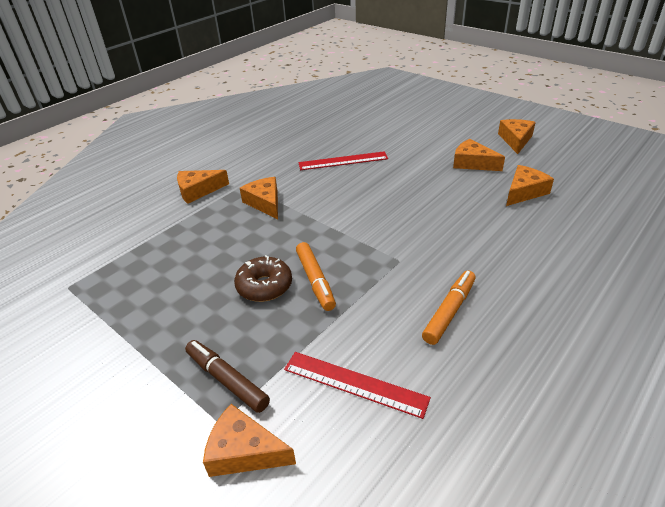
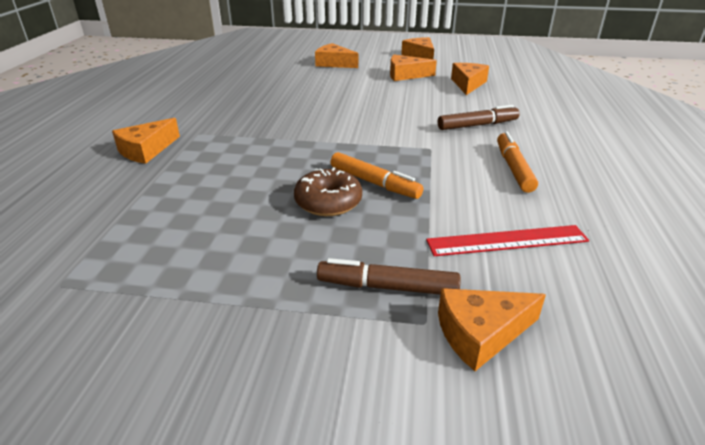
camera: 35 degrees left, 5 degrees down
(265, 203) = (243, 141): orange cheese -> orange cheese (334, 63)
(343, 161) = (287, 95): red ruler -> none
(473, 248) = (477, 125): none -> brown marker

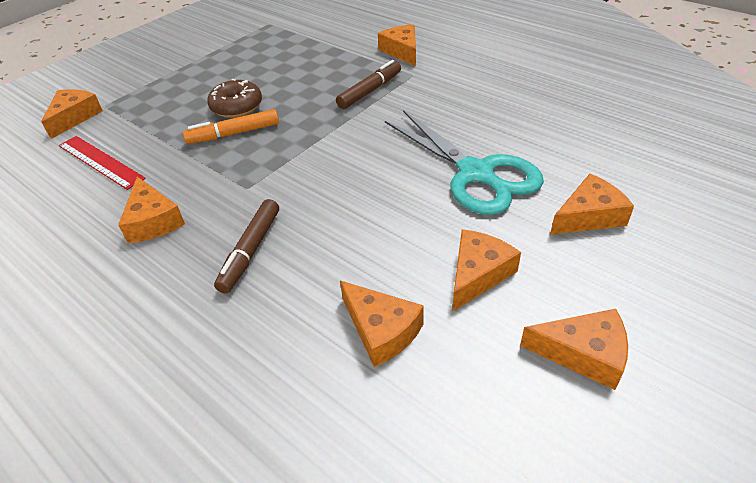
camera: 125 degrees right, 10 degrees up
(325, 88) = (476, 173): none -> turquoise scissors
(388, 287) = (138, 103): brown marker -> brown marker (369, 91)
(507, 241) = (100, 161): red ruler -> red ruler turned 75 degrees counterclockwise
(513, 168) = (153, 221): orange marker -> orange cheese

